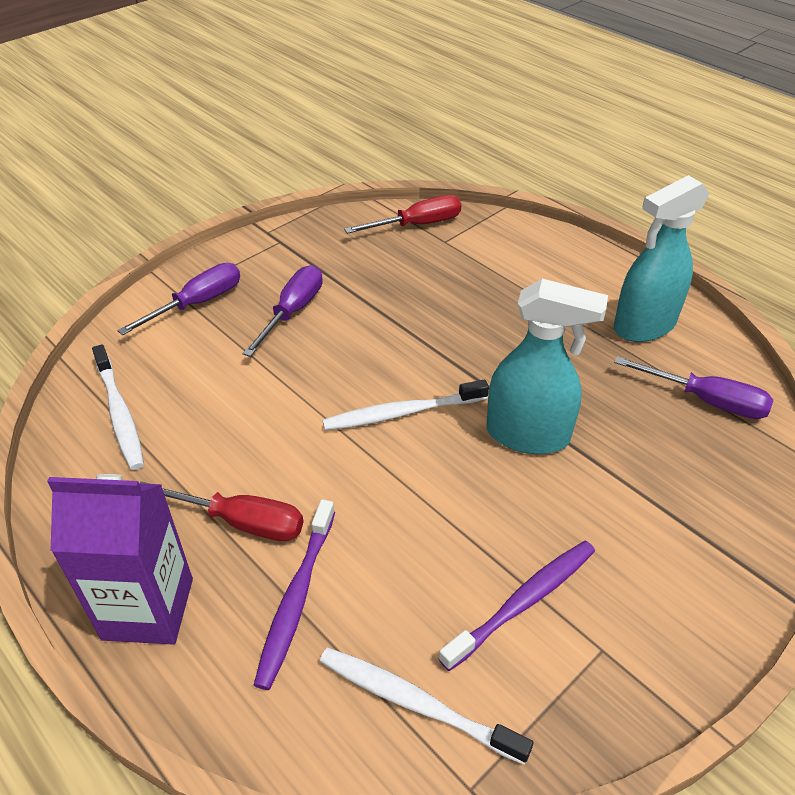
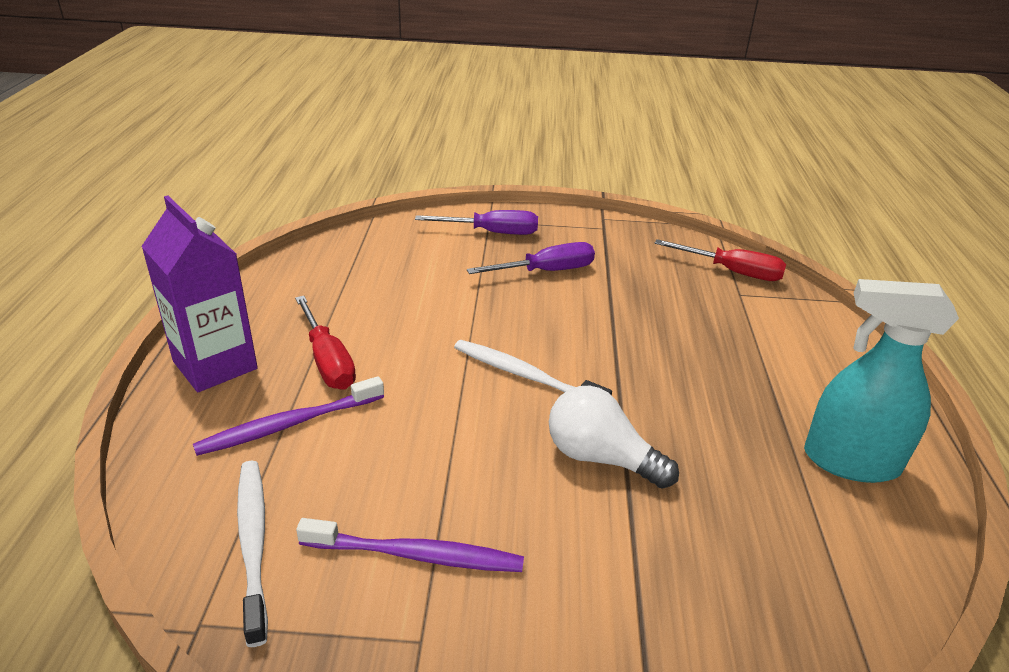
camera: 45 degrees right, 10 degrees down
(120, 414) = (357, 262): white toothbrush -> none
(528, 435) = (600, 458): turquoise spray bottle -> white light bulb
(706, 400) = (826, 561): purple screwdriver -> none

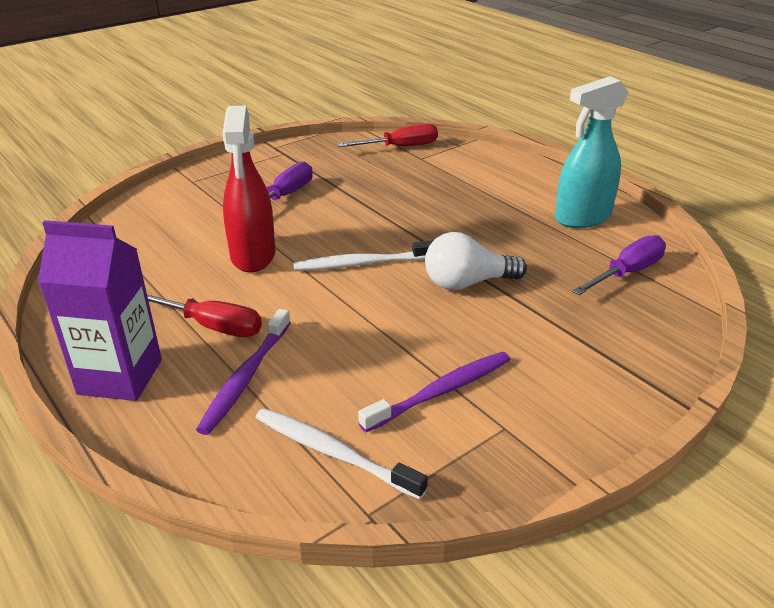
camera: 40 degrees left, 0 degrees up
(443, 315) = (253, 256): none -> red spray bottle
(492, 232) = (207, 188): purple screwdriver -> purple screwdriver (627, 273)

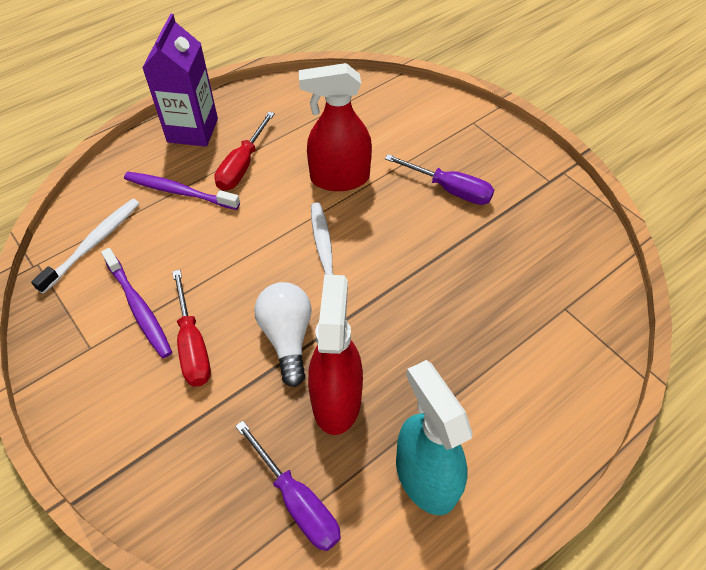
camera: 90 degrees right, 20 degrees up
(400, 147) = (592, 287): red screwdriver -> red screwdriver (193, 345)
(528, 255) = (336, 399): none -> red spray bottle

